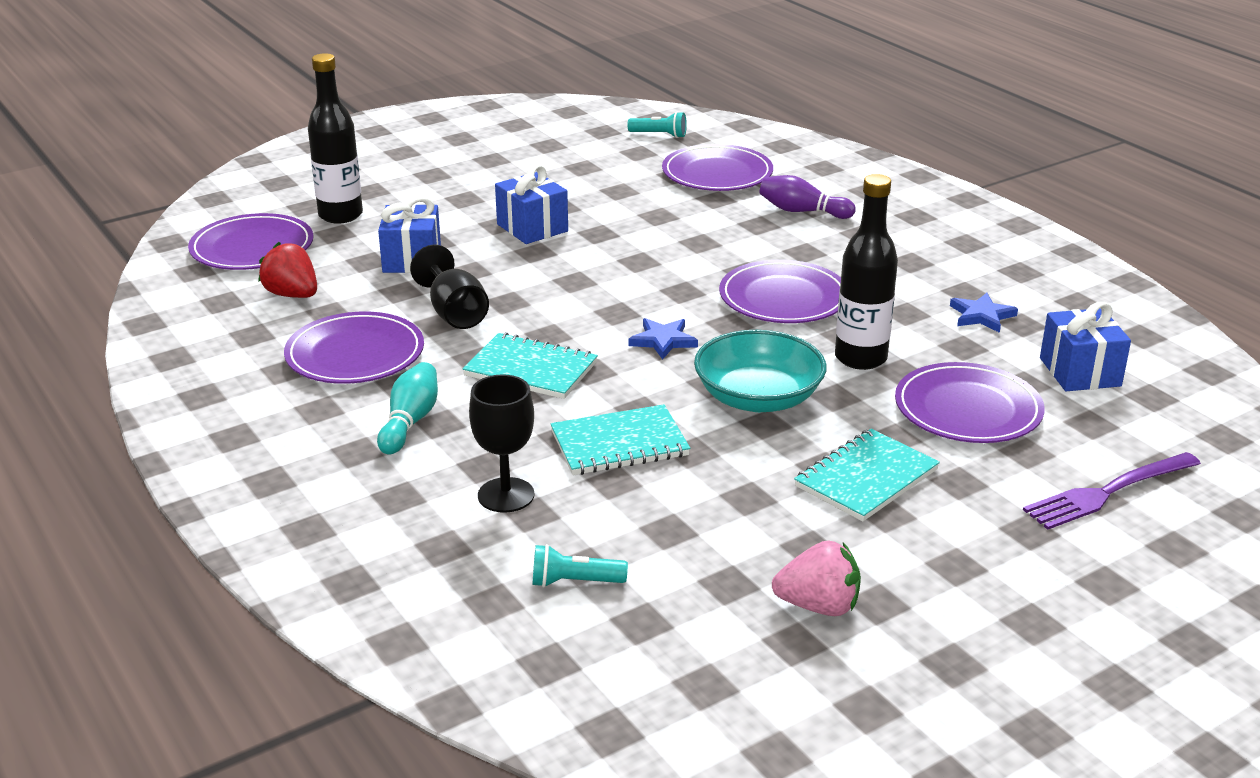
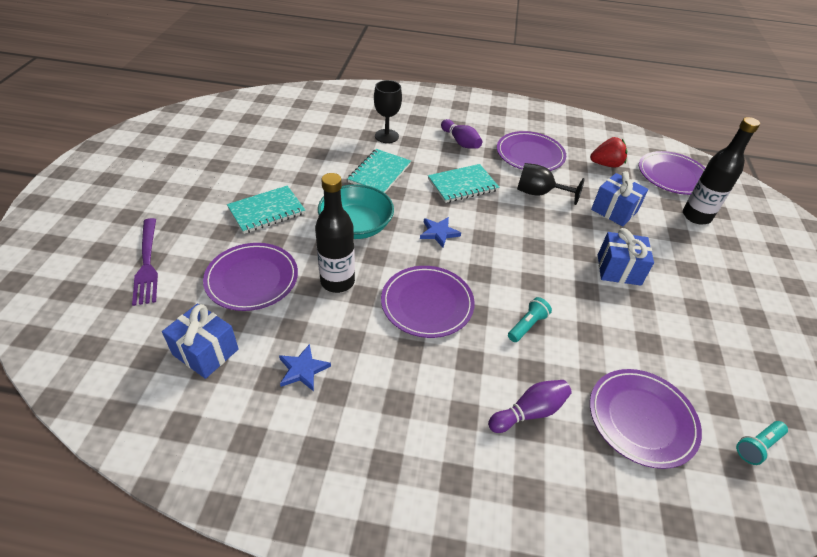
camera: 130 degrees right, 15 degrees up
(410, 422) = (460, 142): turquoise bowling pin -> purple bowling pin
(574, 582) = (324, 124): turquoise flashlight -> turquoise flashlight (527, 325)
(818, 606) = (237, 154): pink strawberry -> none
(866, 478) = (266, 211): turquoise notebook -> turquoise notebook turned 60 degrees clockwise
(1107, 493) = (147, 264): purple fork -> purple fork turned 150 degrees clockwise

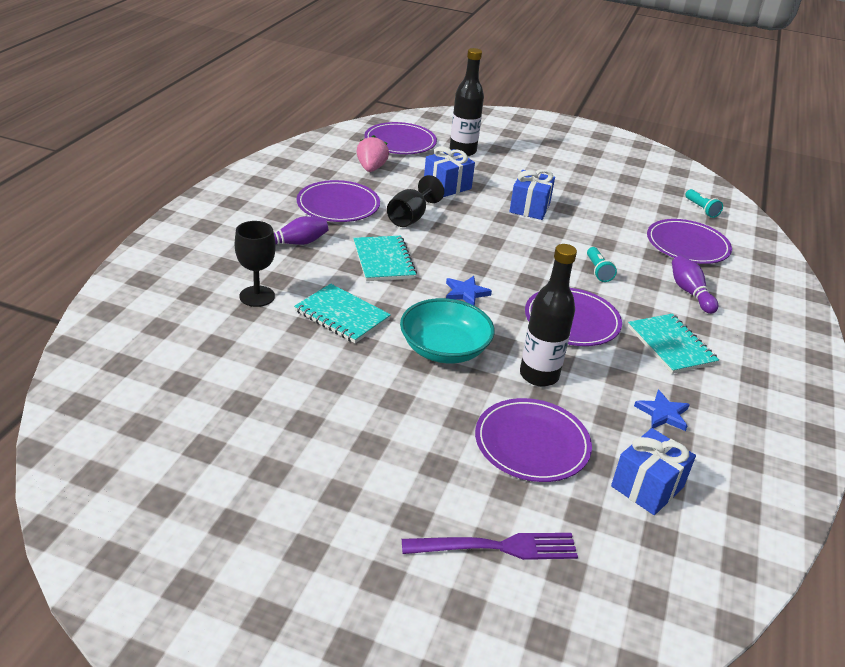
camera: 80 degrees left, 10 degrees down
(266, 211) = (401, 422): turquoise notebook -> turquoise notebook (671, 345)
(527, 325) = (598, 271): turquoise flashlight -> turquoise flashlight turned 150 degrees counterclockwise
(606, 164) = (371, 168): red strawberry -> pink strawberry

